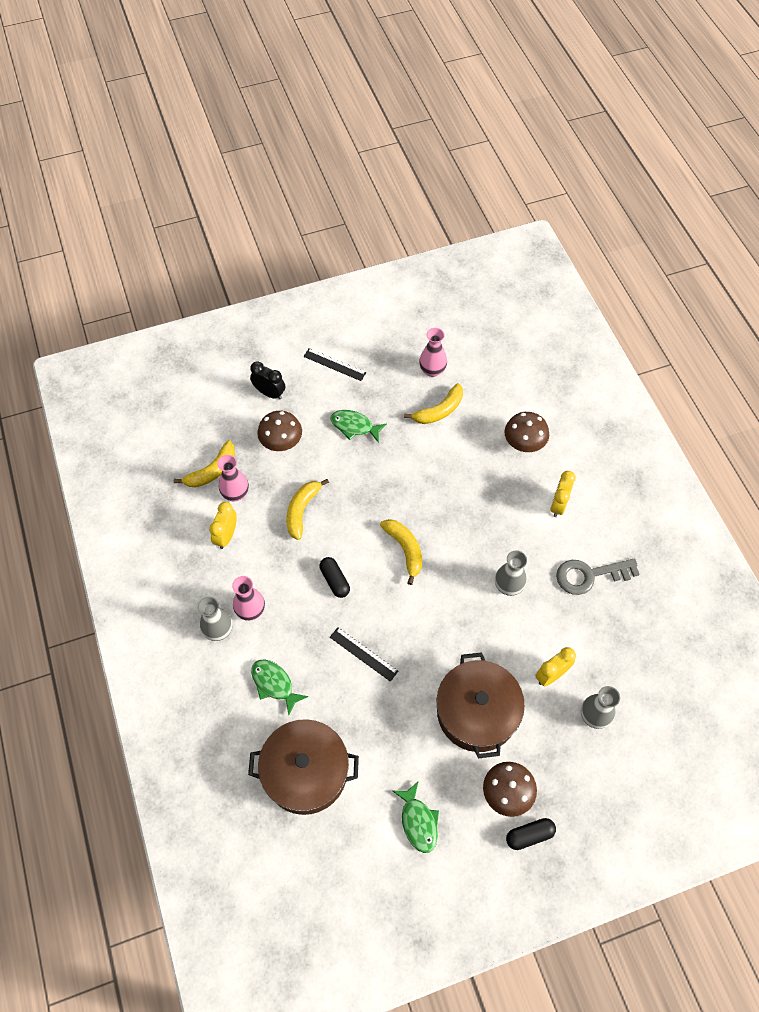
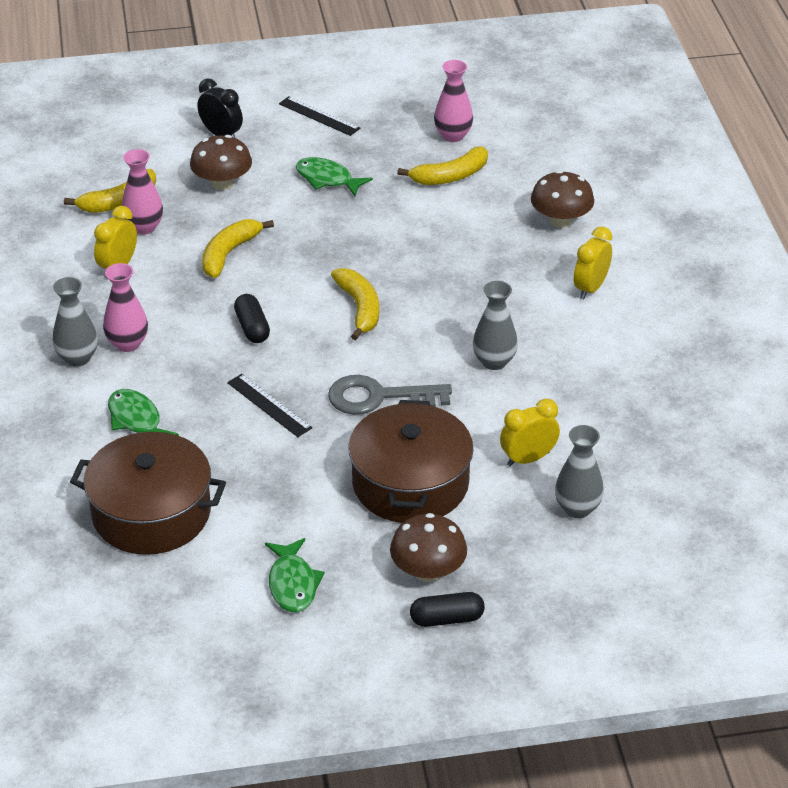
camera: 10 degrees right, 20 degrees down
(589, 575) = (614, 364): grey key -> grey key (379, 397)

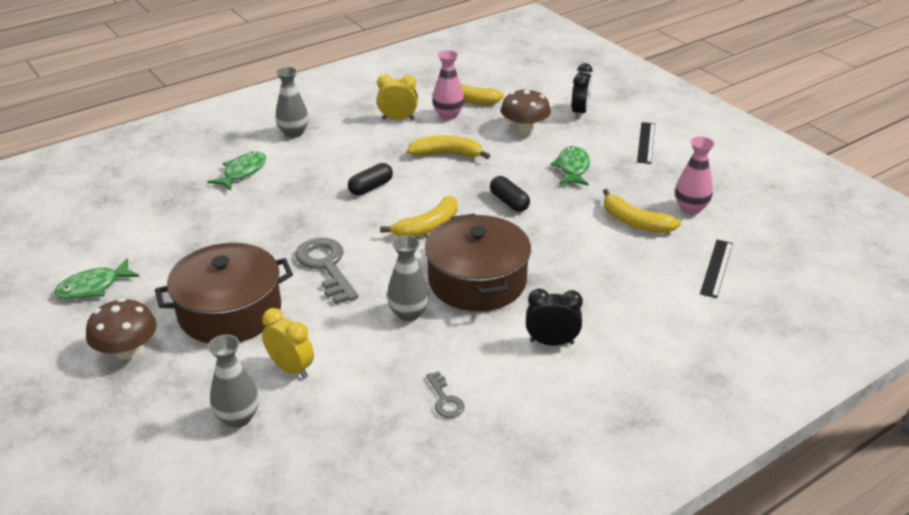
camera: 65 degrees right, 5 degrees down
(127, 344) = (320, 146): pink vase -> none
(151, 513) = (149, 206): brown pot -> brown pot (477, 281)
(269, 405) = (288, 219): black ruler -> black ruler (716, 268)
(447, 619) = (72, 377): black capsule -> black capsule (509, 202)
(560, 220) = (633, 298): brown mushroom -> none
(590, 288) = (552, 342): yellow clock -> black clock
(627, 373) = (445, 400): none -> grey key

